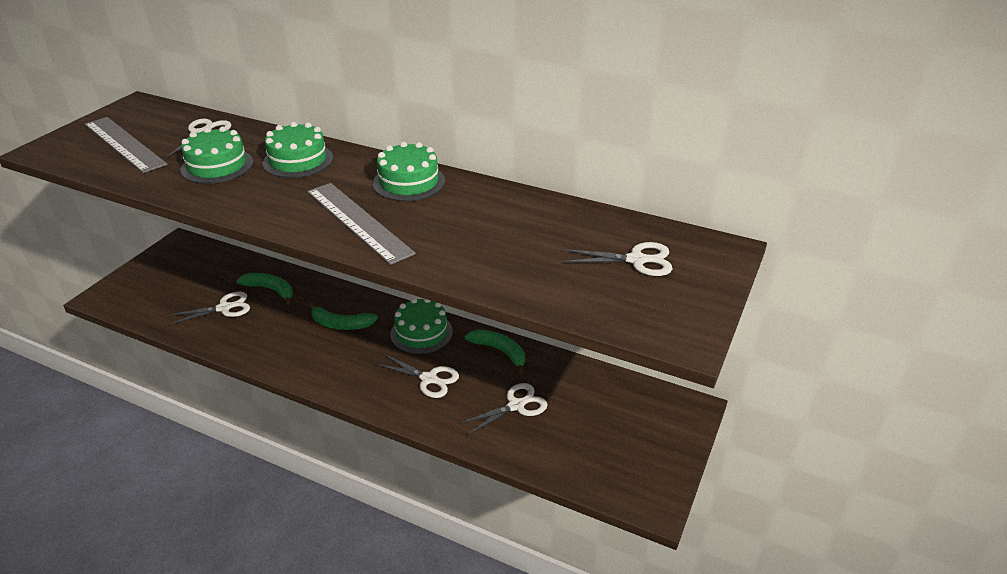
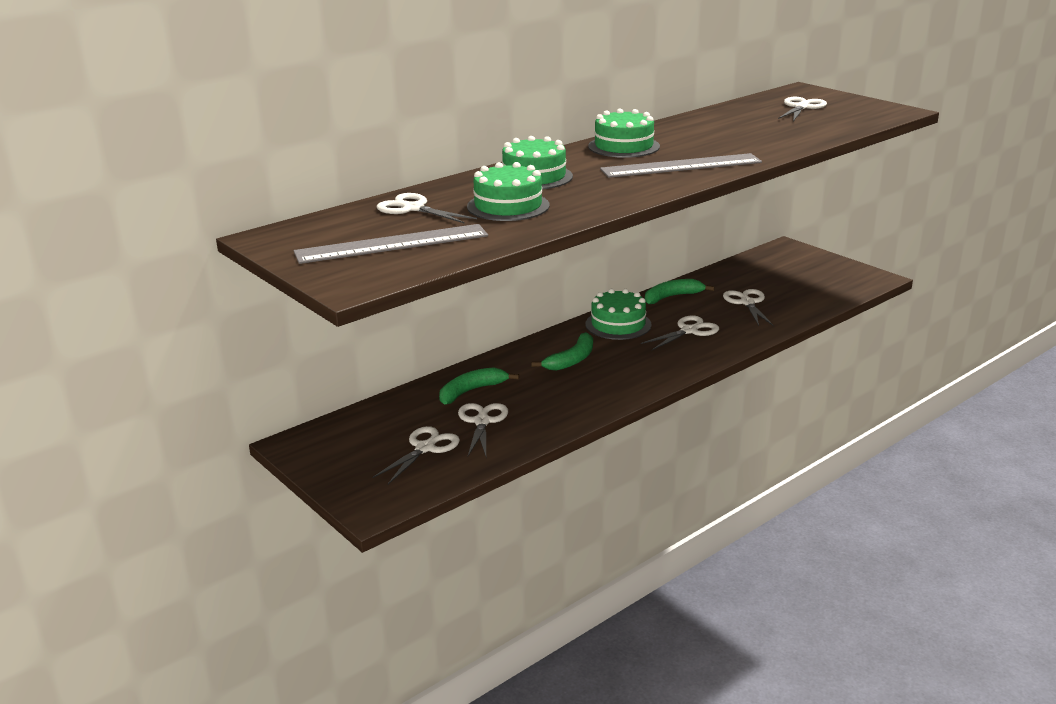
camera: 65 degrees left, 10 degrees down
(181, 294) = (425, 448): none -> white scissors

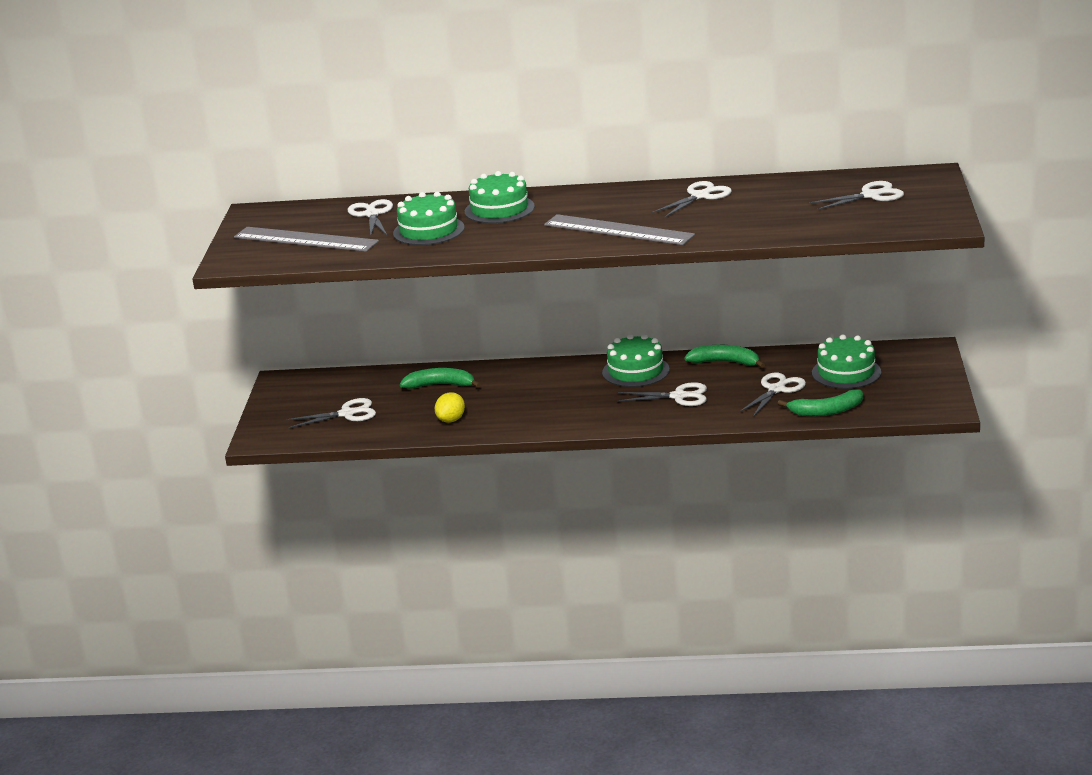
camera: 45 degrees right, 0 degrees up
(482, 422) = (409, 410): white scissors -> white scissors (700, 196)
(539, 415) = (451, 420): none -> yellow lemon
(572, 360) = (548, 387): green banana -> green banana (827, 411)
(624, 146) = (624, 198): green cake -> green cake (846, 372)

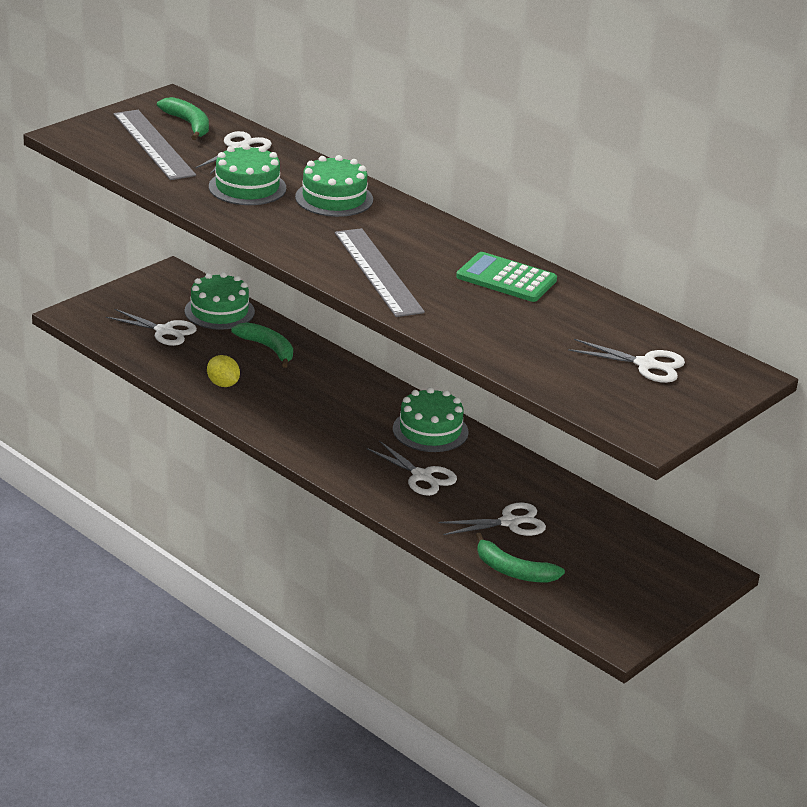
camera: 35 degrees right, 5 degrees up
(451, 420) = (223, 384): yellow lemon -> yellow lemon turned 75 degrees clockwise
(700, 196) = (506, 278): white scissors -> green calculator
(725, 362) = (514, 469): green banana -> green banana (188, 124)
(846, 372) = (596, 545): green cake -> green cake (219, 311)

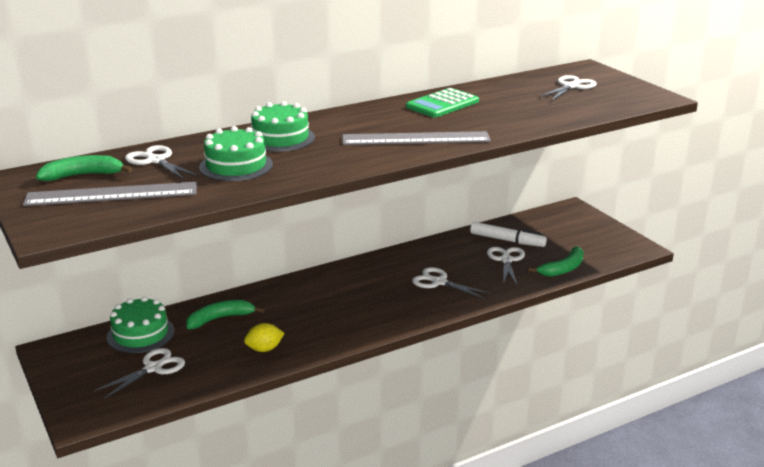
camera: 70 degrees left, 5 degrees down
(421, 476) = (439, 282): white scissors -> white scissors turned 120 degrees counterclockwise
(430, 430) = (380, 269): green cake -> none
(566, 519) = (507, 240): none -> white marker

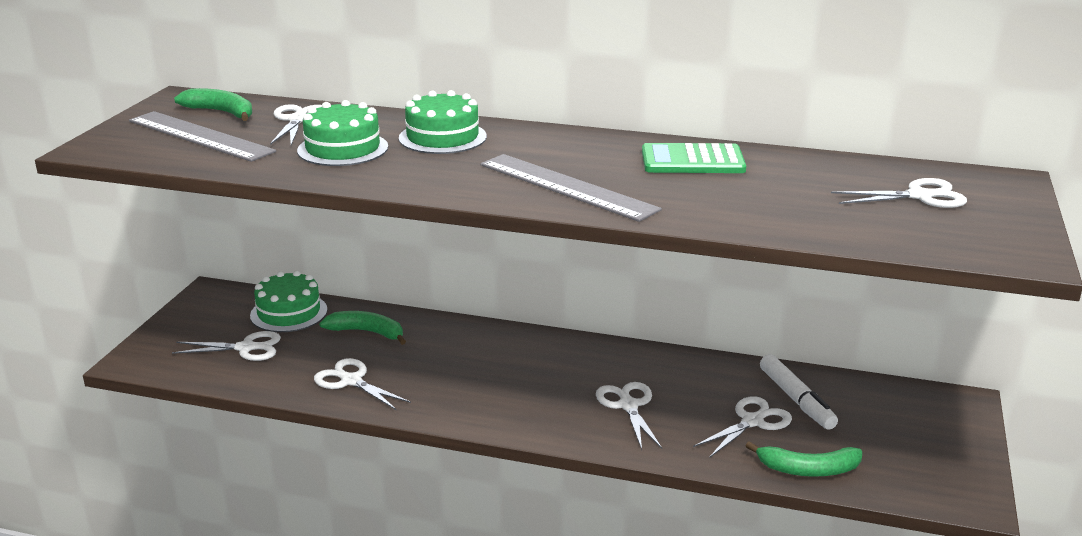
camera: 45 degrees right, 0 degrees up
(264, 349) = (351, 381): yellow lemon -> white scissors

